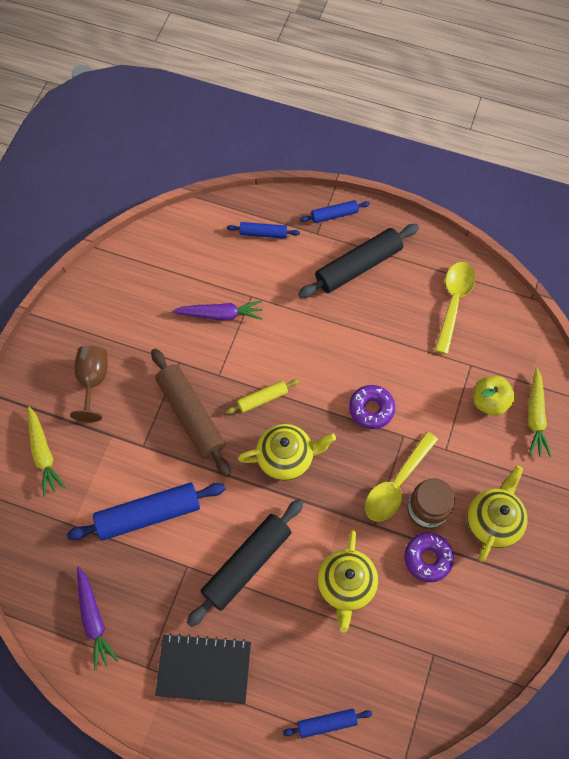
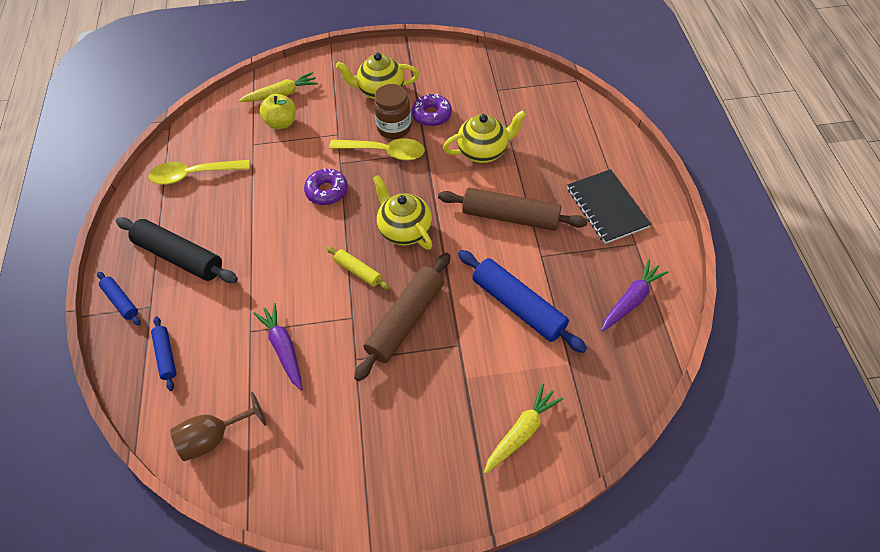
camera: 115 degrees left, 10 degrees down
(93, 381) = (418, 430): brown goblet -> brown goblet (214, 437)
(247, 564) = (510, 217): black rolling pin -> brown rolling pin
(327, 723) = (584, 125): blue rolling pin -> none

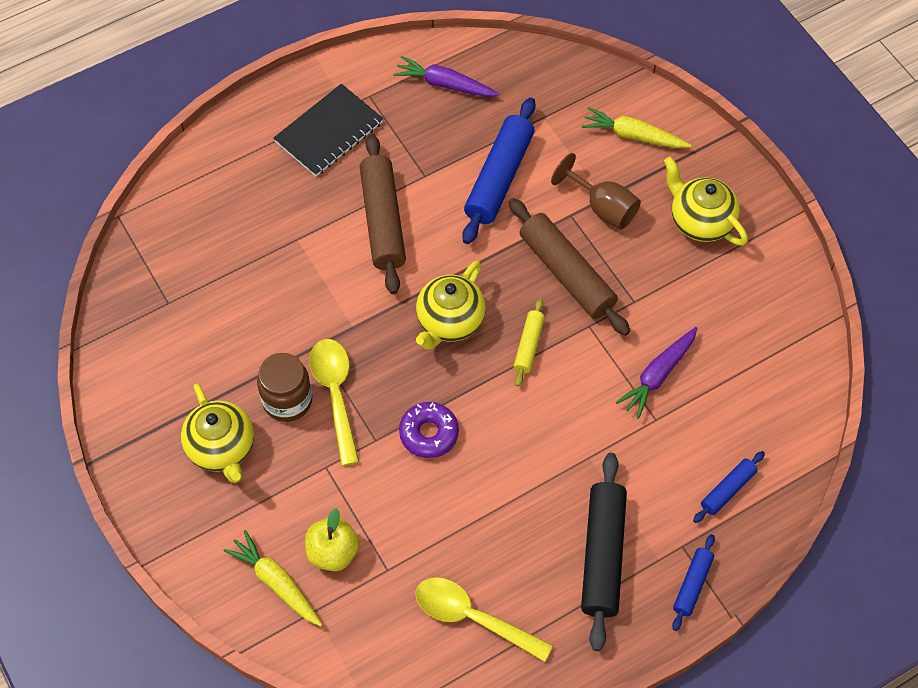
camera: 115 degrees left, 5 degrees up
(194, 175) = (472, 617): yellow spoon -> yellow spoon turned 150 degrees clockwise
(214, 437) = (781, 390): brown goblet -> brown goblet (603, 207)
(405, 320) = (566, 273): brown rolling pin -> brown rolling pin turned 45 degrees clockwise
(431, 115) = (246, 364): purple donut -> none
(483, 151) = (290, 281): yellow teapot -> yellow teapot (700, 221)

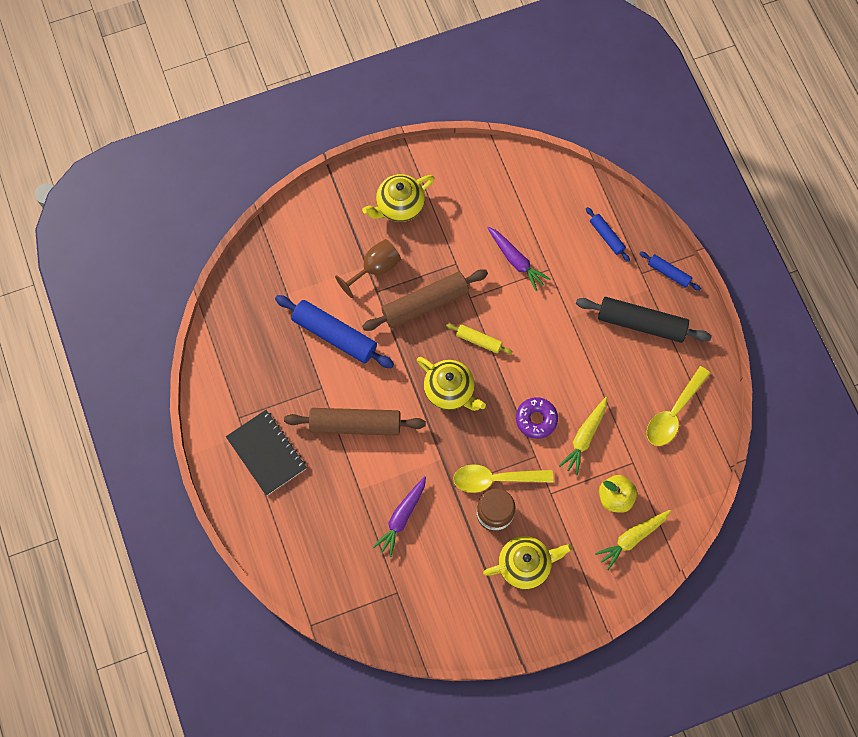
camera: 80 degrees left, 10 degrees up
(444, 84) = (240, 360): purple carrot -> purple carrot (402, 517)
(633, 135) = (317, 235): yellow carrot -> yellow carrot (584, 437)

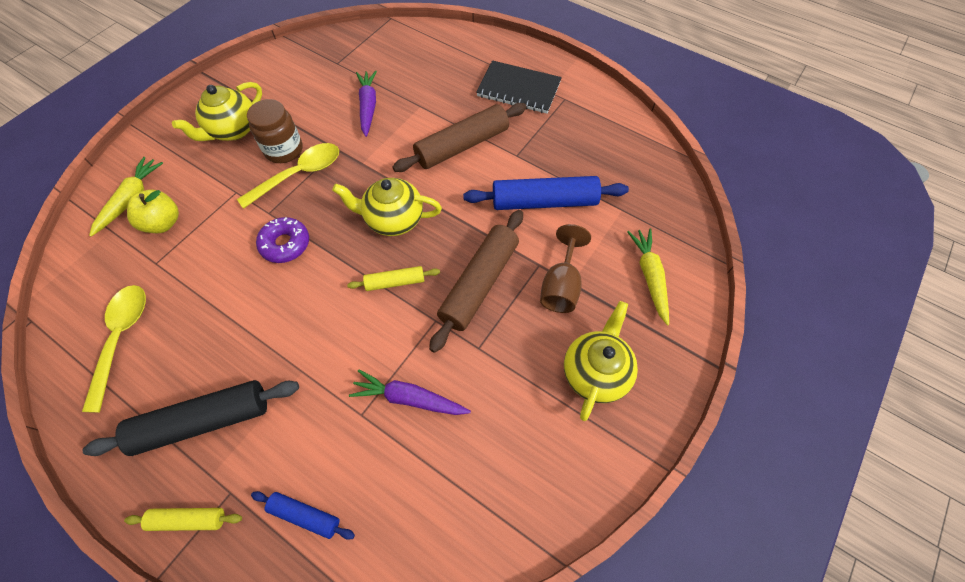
camera: 145 degrees right, 10 degrees down
(584, 437) = (222, 256): yellow carrot -> yellow carrot (649, 276)
(669, 273) = (188, 519): blue rolling pin -> yellow rolling pin

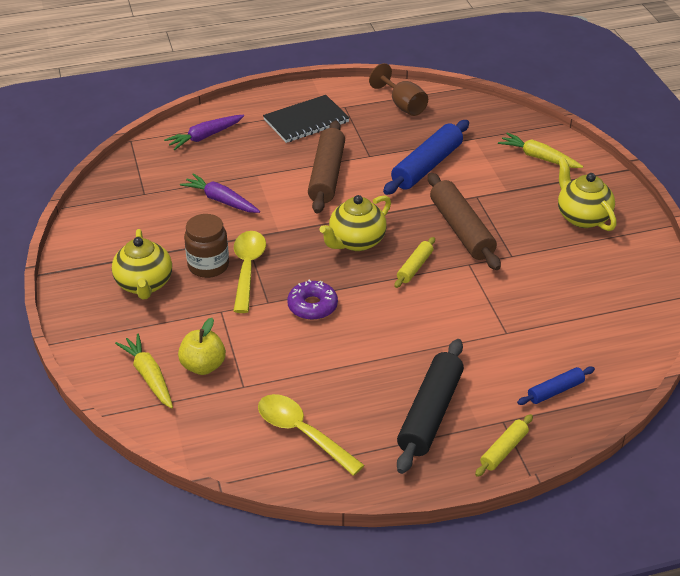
camera: 50 degrees left, 20 degrees down
(409, 398) = (517, 305): purple carrot -> purple carrot (205, 137)
(561, 286) = (504, 196): brown goblet -> brown goblet (403, 105)

